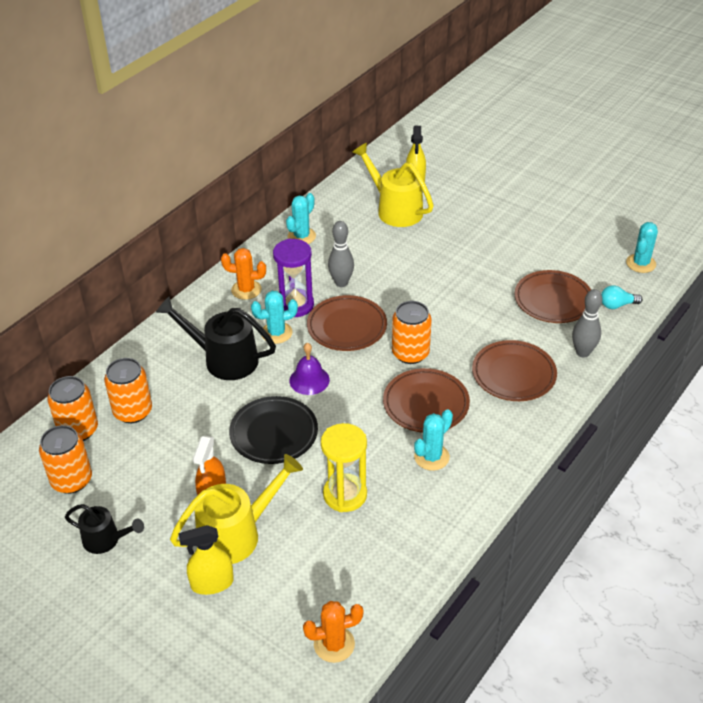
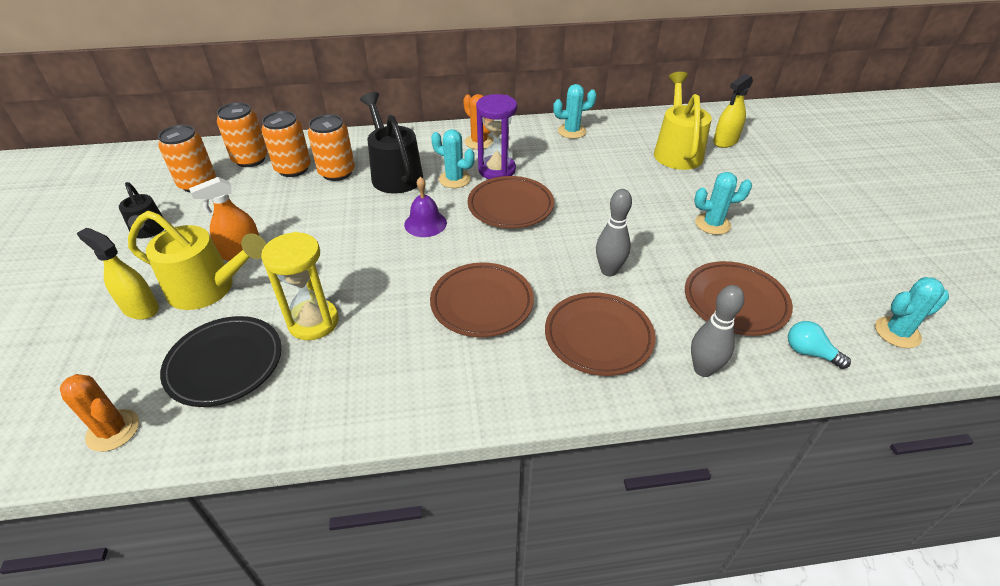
camera: 45 degrees right, 0 degrees up
(274, 433) = (343, 241): black plate -> black plate (225, 364)
(341, 283) = (554, 175): grey bowling pin -> grey bowling pin (609, 271)
(410, 353) = (530, 256): orange can -> orange can (337, 172)
(431, 457) = (420, 348): turquoise cactus -> turquoise cactus (712, 224)

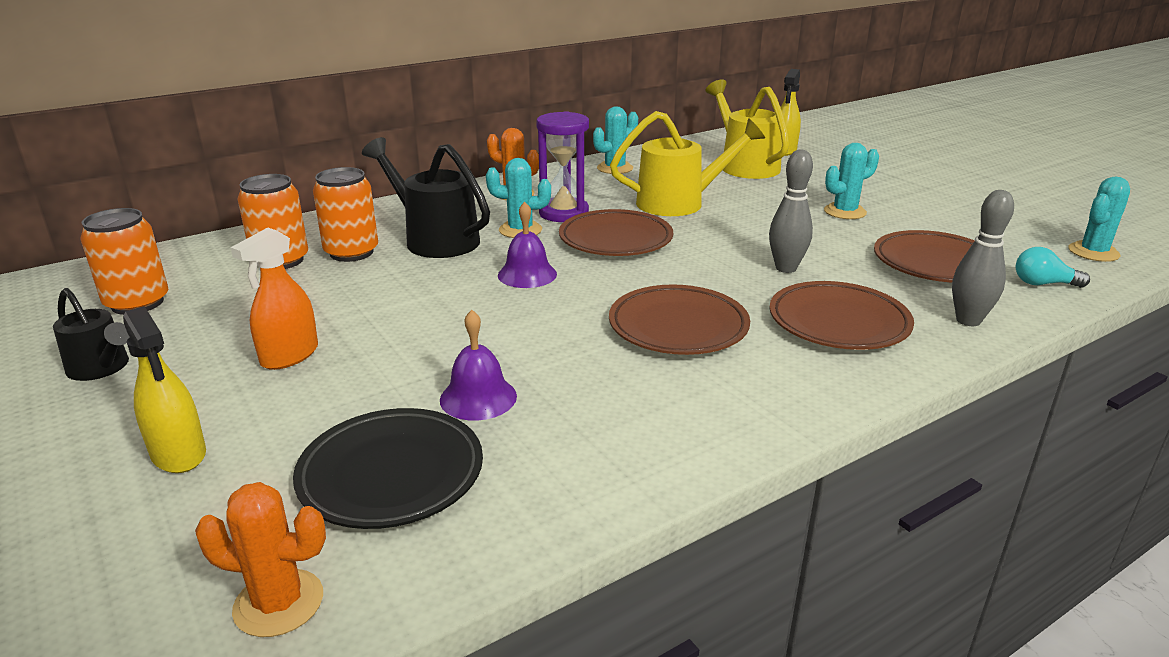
camera: 25 degrees left, 15 degrees down
(140, 308) = (179, 454): yellow spray bottle -> yellow spray bottle turned 135 degrees counterclockwise
(210, 289) = (279, 404): yellow watering can -> yellow watering can (680, 203)
(250, 159) = (201, 263): orange can -> none
(313, 322) = (478, 397): yellow hourglass -> purple bell

